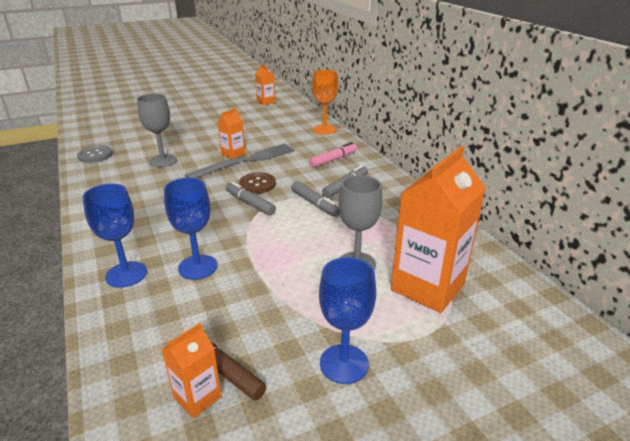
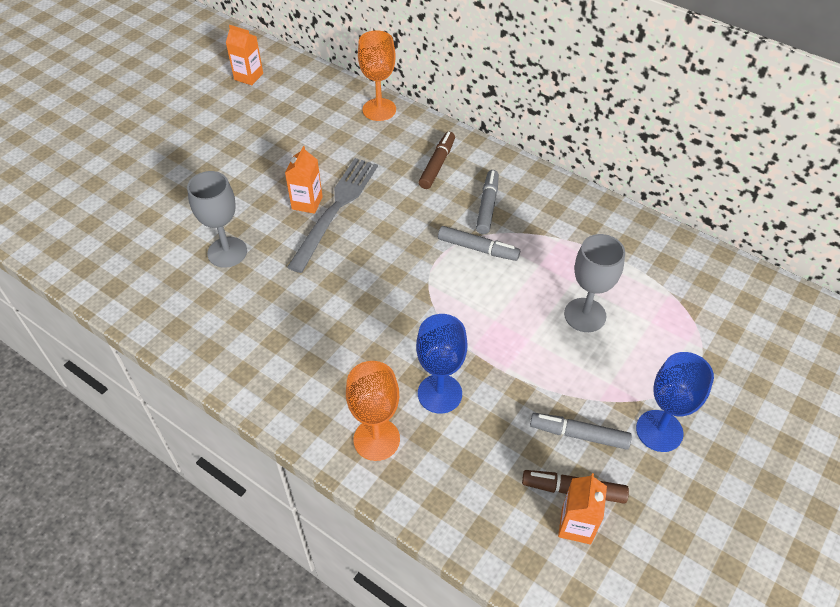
camera: 30 degrees left, 20 degrees up
(95, 155) = (119, 281): grey button -> none
(126, 274) = (376, 439): blue goblet -> orange goblet
(250, 203) = (407, 279): grey marker -> grey marker (579, 434)
(257, 184) = (387, 244): brown button -> none
(333, 160) = (437, 165): pink marker -> brown marker
(427, 287) = (664, 313): orange carton -> none

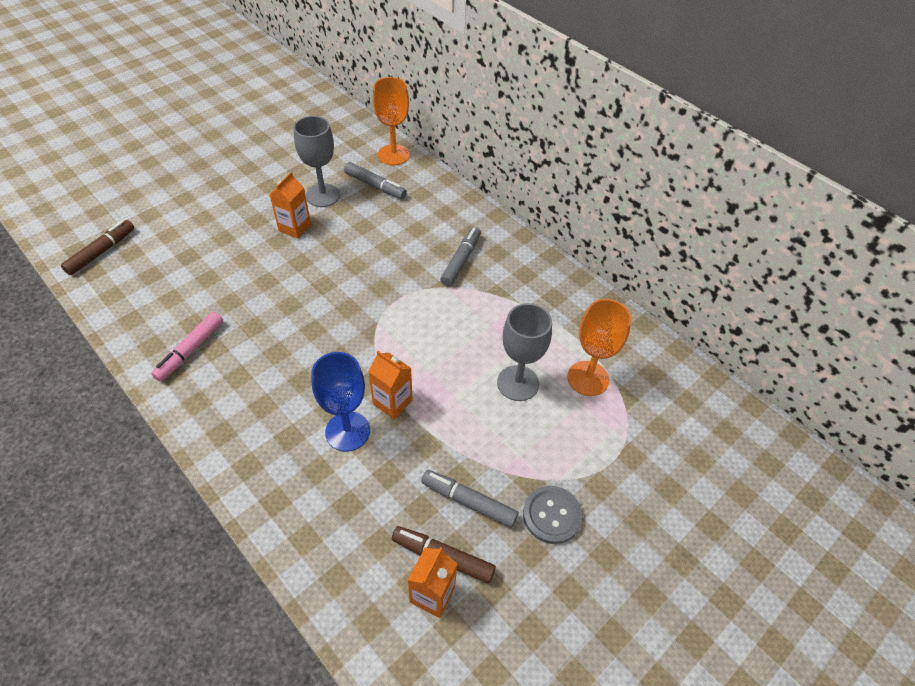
camera: 10 degrees right, 0 degrees up
(227, 252) = (205, 259): grey goblet -> grey goblet (323, 195)
(248, 76) = (288, 107): orange carton -> orange carton (392, 402)
(251, 347) = (190, 350): none -> pink marker
(335, 209) = (318, 238): grey fork -> none
(376, 439) = (270, 463): orange goblet -> orange goblet (588, 378)
(437, 165) = (428, 214): brown marker -> brown marker (101, 252)
(478, 249) = (437, 299): grey marker -> grey marker (375, 186)
(659, 431) = (552, 515): blue goblet -> grey button

